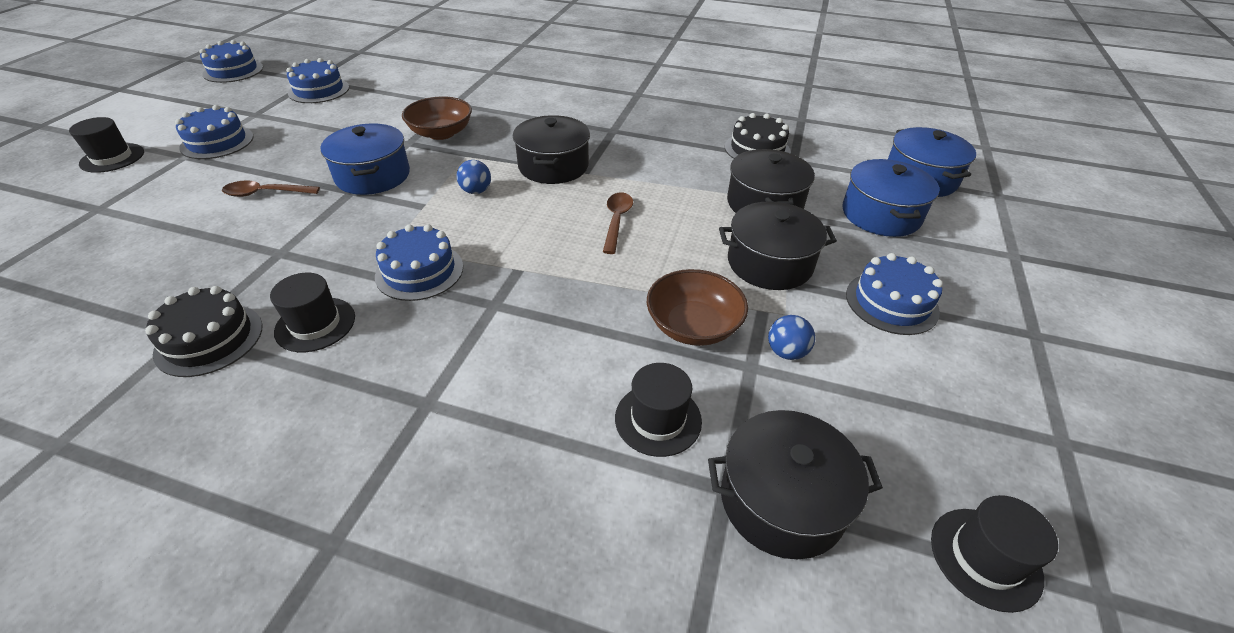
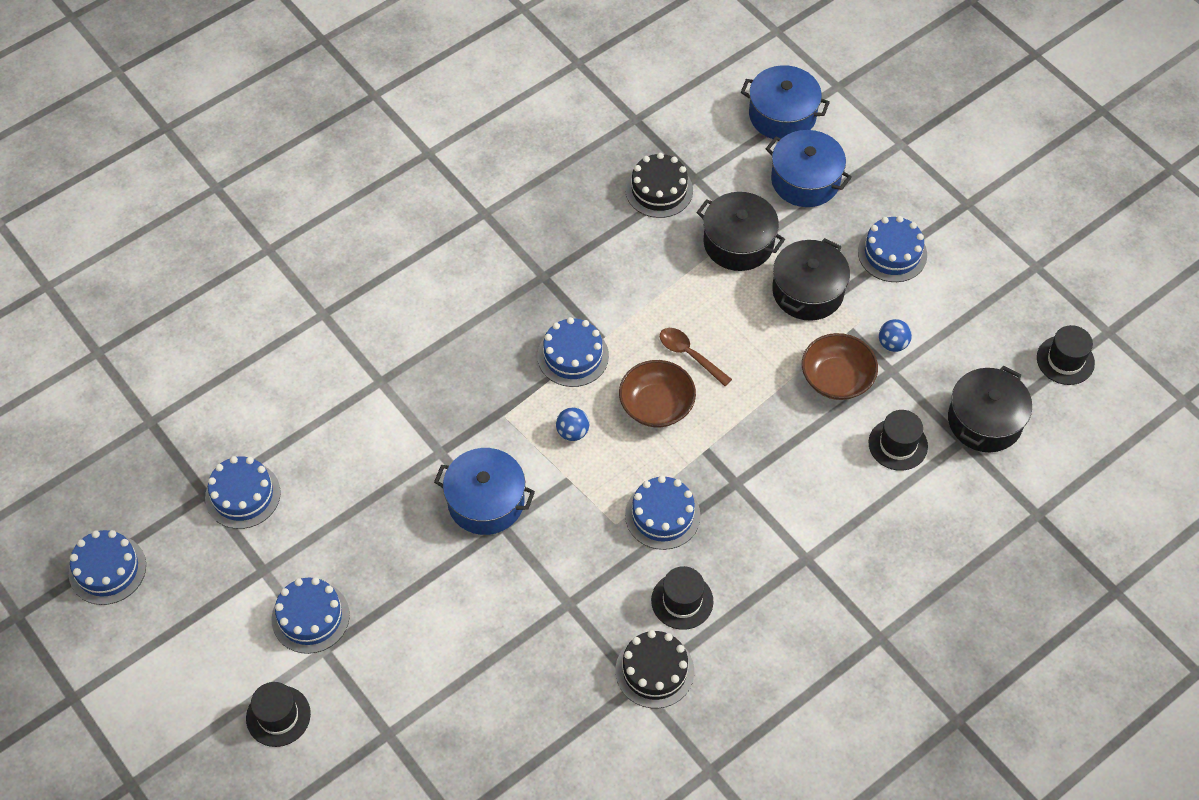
camera: 55 degrees left, 15 degrees up
(266, 193) = (457, 594): brown spoon -> none
(441, 133) = (440, 417): brown bowl -> brown bowl (656, 405)
(553, 166) = (573, 356): black pot -> blue cake

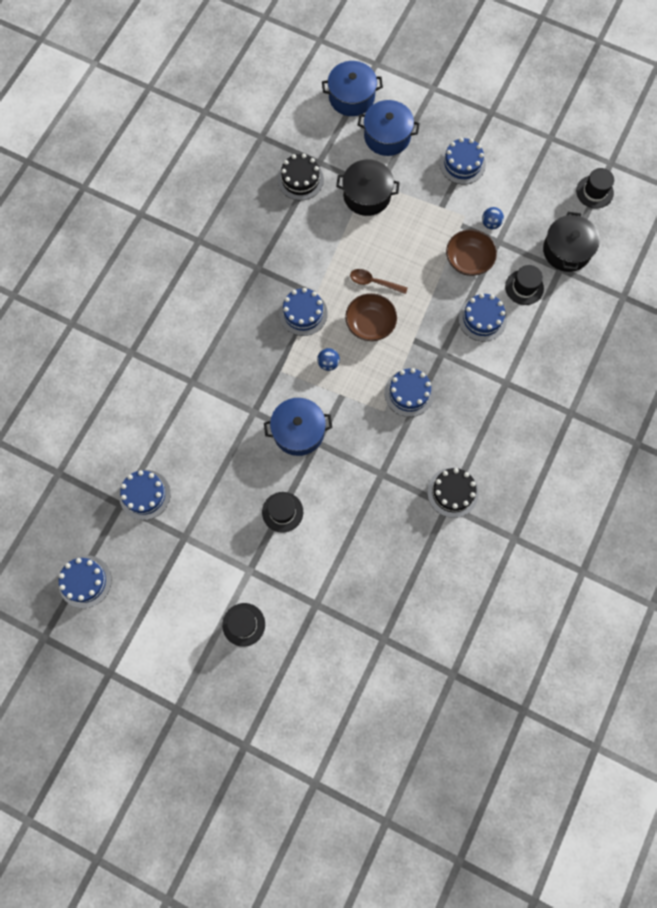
camera: 25 degrees left, 15 degrees up
(310, 617) = (230, 553): blue cake -> blue cake (482, 318)
(682, 601) = (447, 442): black hat -> black hat (282, 512)
(807, 291) = (424, 210): black pot -> none

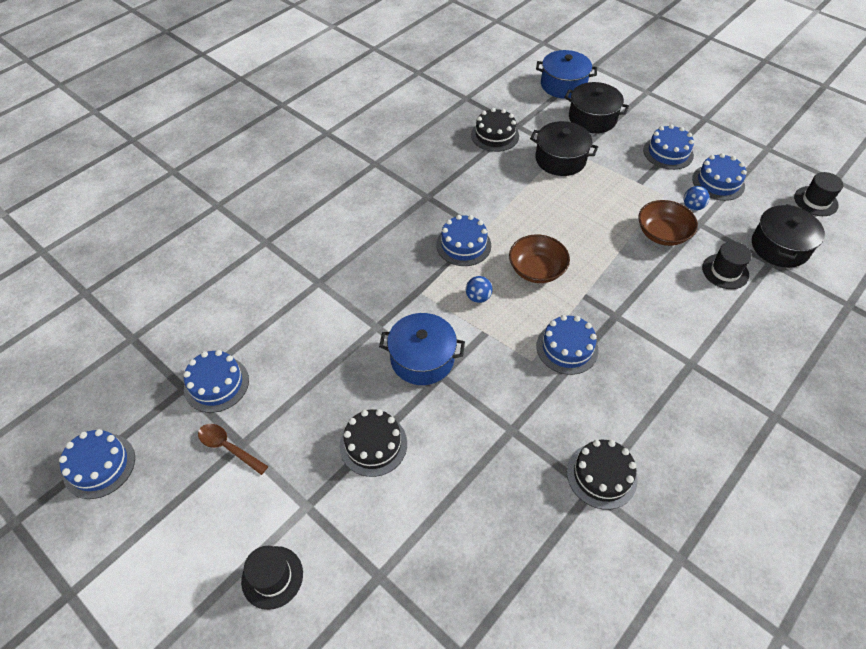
camera: 15 degrees right, 20 degrees down
(282, 512) = (373, 444): black hat -> black cake
(374, 282) = (550, 233): brown spoon -> brown spoon (228, 448)
(387, 136) = (592, 118): blue pot -> black pot
(482, 318) = (670, 291): blue cake -> blue cake (718, 182)

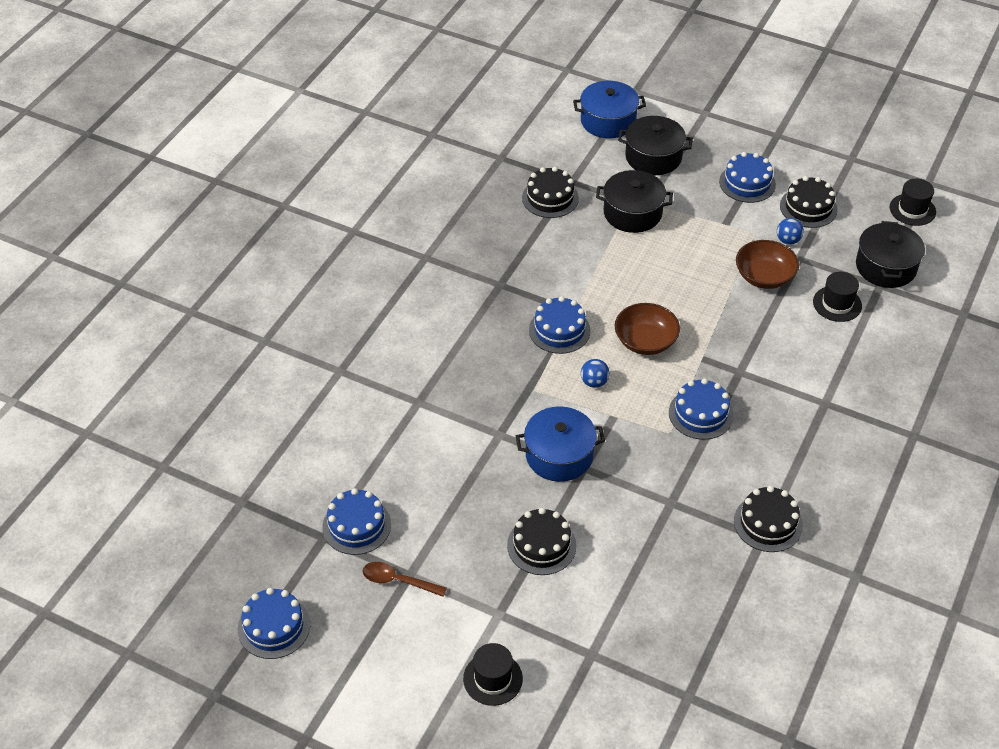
camera: 15 degrees left, 5 degrees down
(718, 182) = (808, 207): blue cake -> black cake

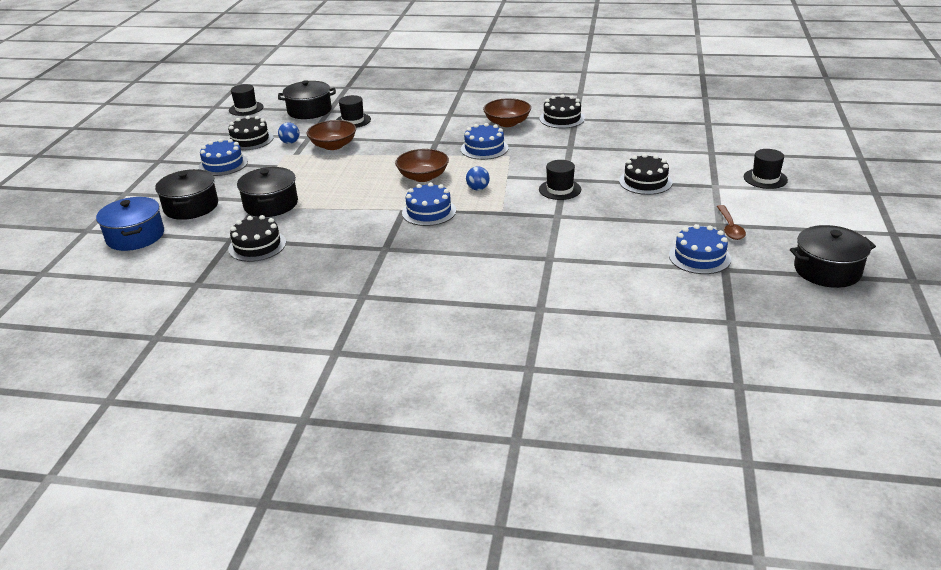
camera: 105 degrees left, 15 degrees down
(274, 627) = (827, 270): blue cake -> black pot
(559, 455) = (560, 189): blue pot -> black hat
(774, 458) = (507, 123): none -> brown bowl

